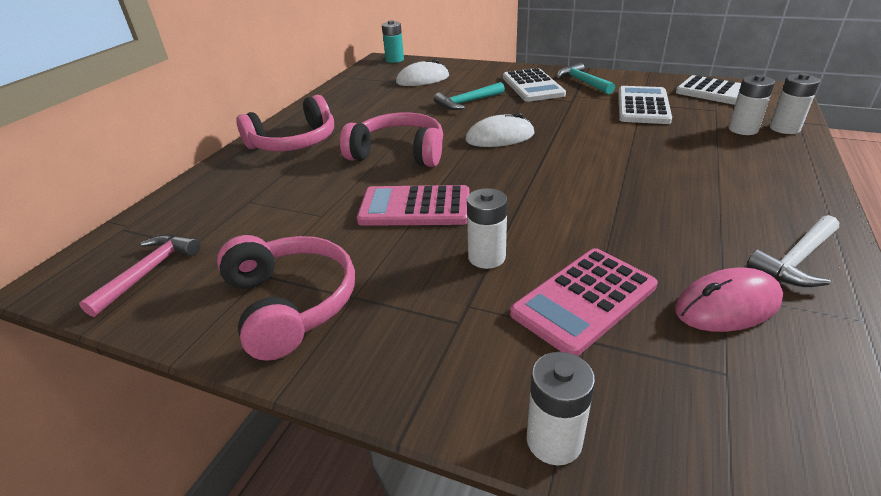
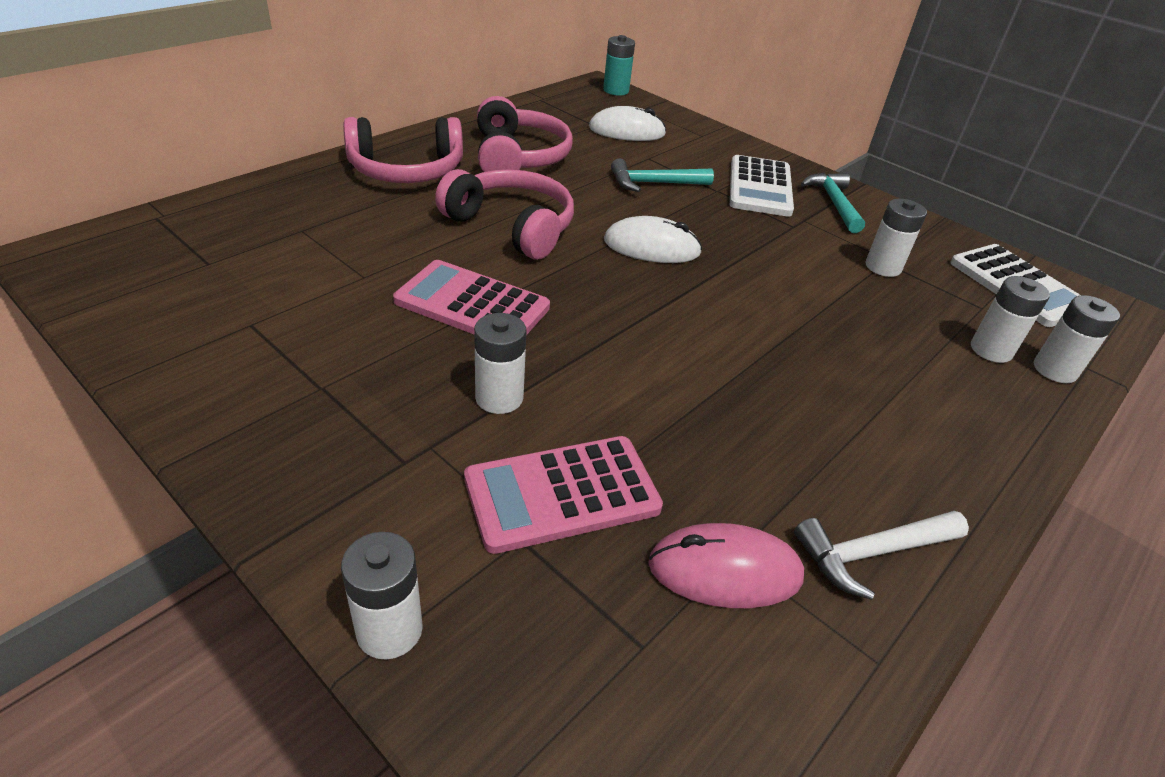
camera: 15 degrees right, 5 degrees up
(148, 272) = (146, 278): pink hammer -> none
(290, 304) = (253, 369): pink headphones -> pink headphones (518, 157)
(643, 106) = (883, 267): white calculator -> white battery

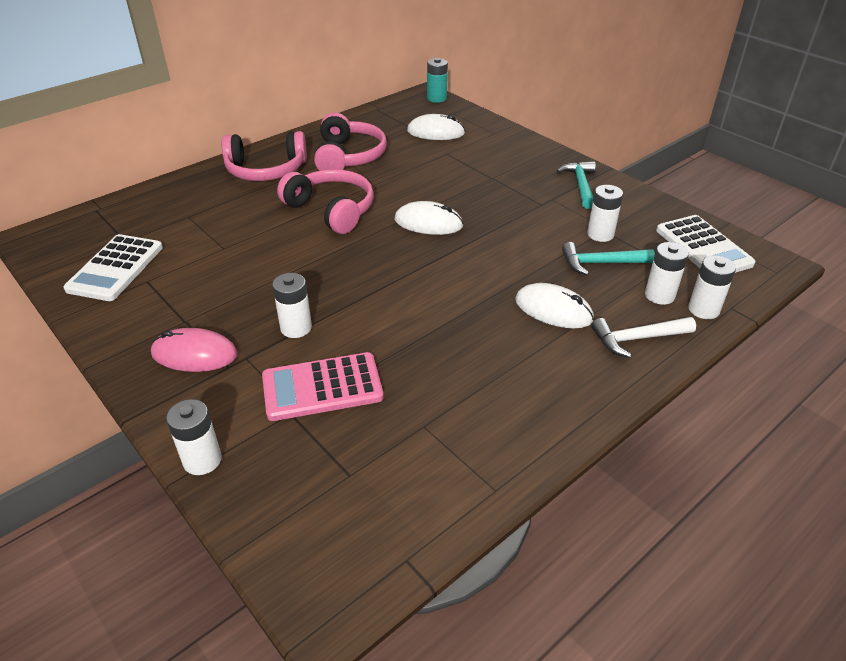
camera: 10 degrees right, 0 degrees up
(472, 304) = (292, 266): pink calculator -> none
(654, 183) = (445, 174): turquoise hammer -> turquoise hammer (601, 263)
(725, 570) = (414, 435): pink mouse -> pink mouse (194, 354)
(759, 187) = (526, 174): white calculator -> white calculator (115, 268)
(860, 370) = (553, 310): none -> white mouse
(872, 553) = (515, 427): white hammer -> white hammer (637, 339)

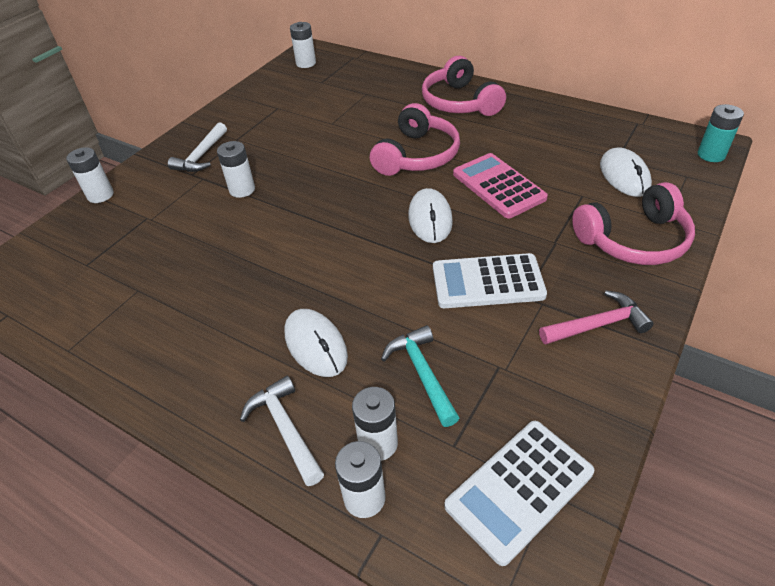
camera: 75 degrees right, 5 degrees up
(115, 268) = (287, 91): white calculator -> white calculator (487, 282)
(194, 354) = (201, 156): pink mouse -> white hammer
(322, 387) = (175, 224): pink calculator -> pink calculator (498, 186)
(348, 156) = (519, 136): pink headphones -> pink headphones (633, 240)
(553, 310) = (315, 345): white mouse -> white mouse turned 45 degrees counterclockwise
(580, 185) = (597, 325): turquoise hammer -> pink hammer
(600, 234) = (487, 363): white battery -> white battery (306, 63)

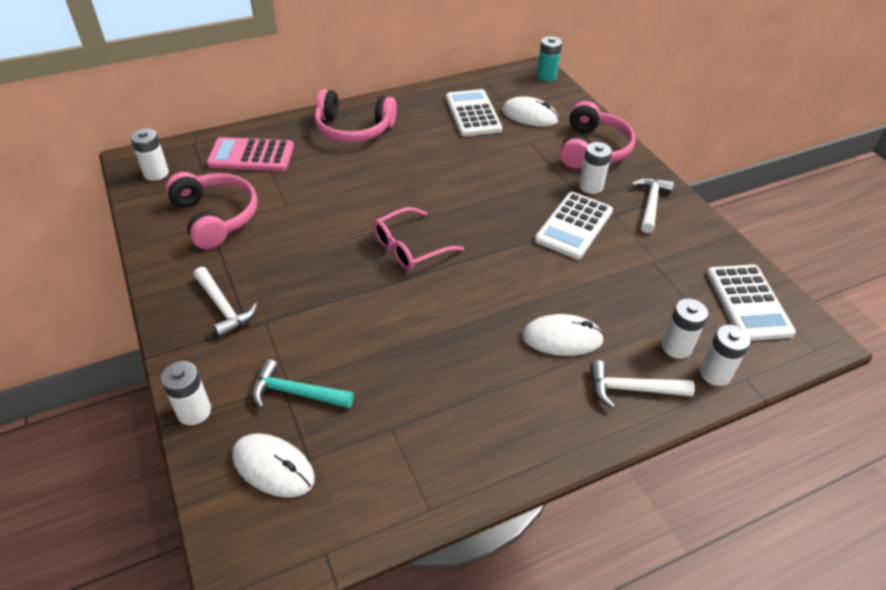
camera: 60 degrees left, 0 degrees up
(242, 189) = (318, 301): white battery -> white battery (591, 186)
(345, 201) = (410, 248): none -> pink glasses
(416, 155) = (396, 184): pink headphones -> pink headphones (215, 217)
(422, 373) = (632, 298): turquoise hammer -> turquoise hammer (296, 393)
(430, 218) = (481, 217): white mouse -> white mouse (273, 467)
(498, 186) = (480, 168): pink calculator -> pink calculator (251, 155)
(573, 144) = (473, 114): none -> white calculator
(597, 325) = (650, 204): pink hammer -> white hammer

